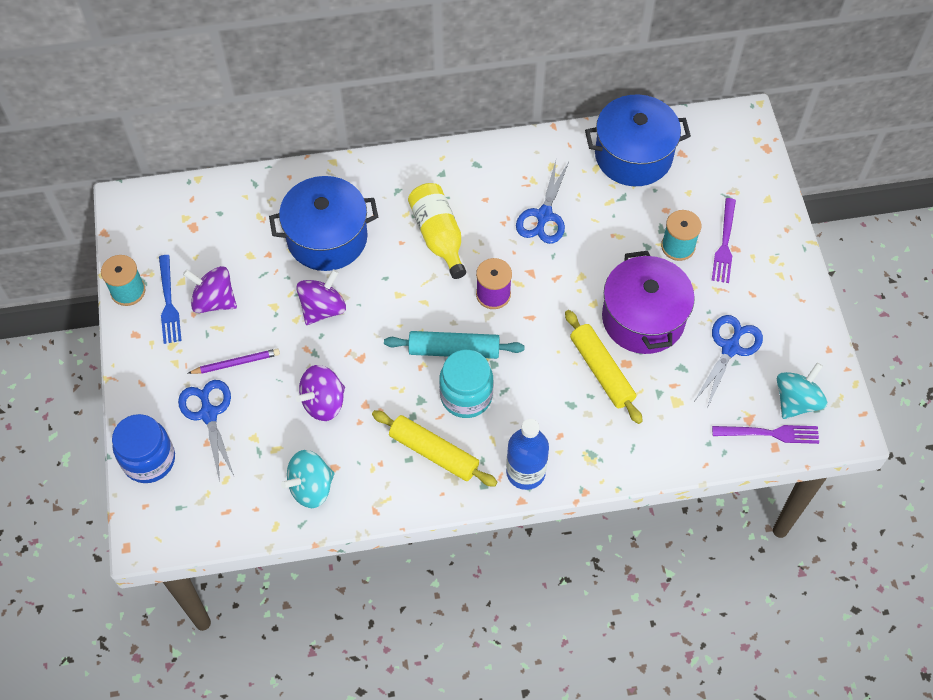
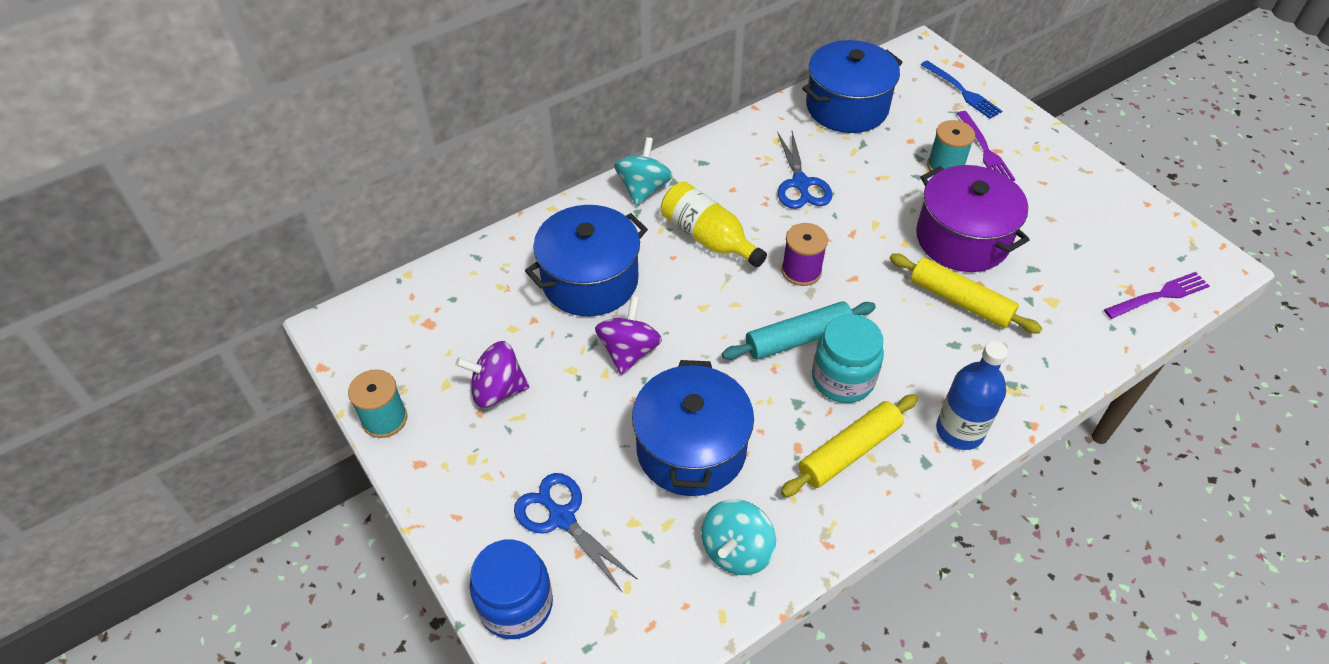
camera: 25 degrees left, 10 degrees down
(169, 303) = (443, 413): blue fork -> blue fork (963, 92)
(236, 363) = (562, 447): purple pencil -> none
(323, 402) = (691, 449): purple spinning top -> blue pot
(433, 452) = (849, 452): yellow rolling pin -> yellow rolling pin turned 45 degrees counterclockwise
(730, 348) = (1061, 235): blue scissors -> none
(796, 401) = (1157, 258): turquoise spinning top -> turquoise spinning top (643, 189)

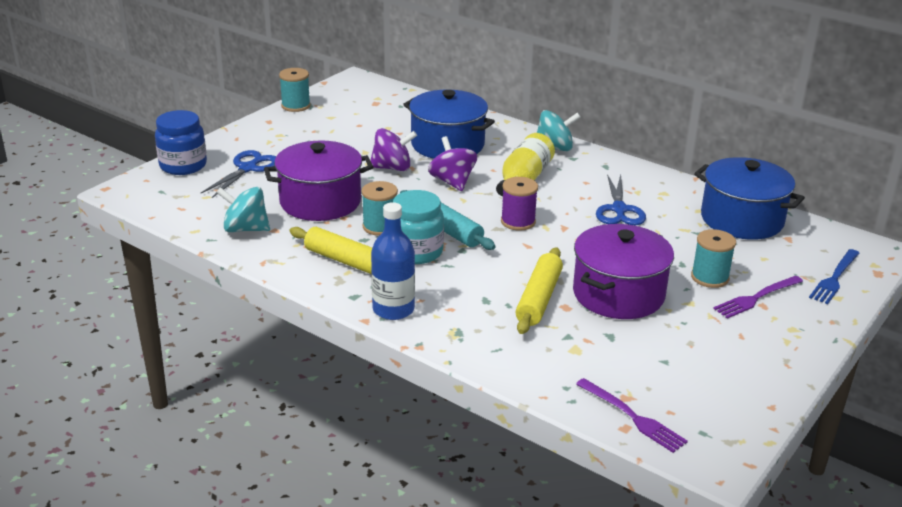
camera: 70 degrees right, 20 degrees down
(497, 390) = (335, 132): purple spinning top -> purple spinning top (452, 182)
(691, 449) = (320, 202): blue pot -> purple pot
(775, 400) = (380, 227): none -> turquoise spool
(800, 184) = (619, 209): blue scissors -> blue scissors turned 60 degrees counterclockwise

